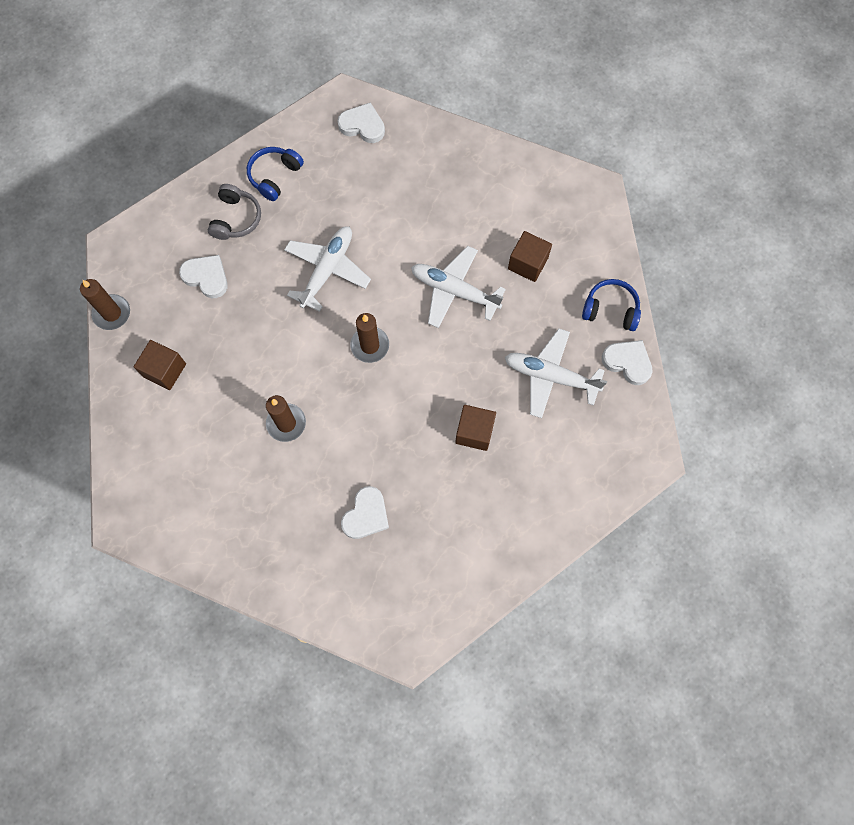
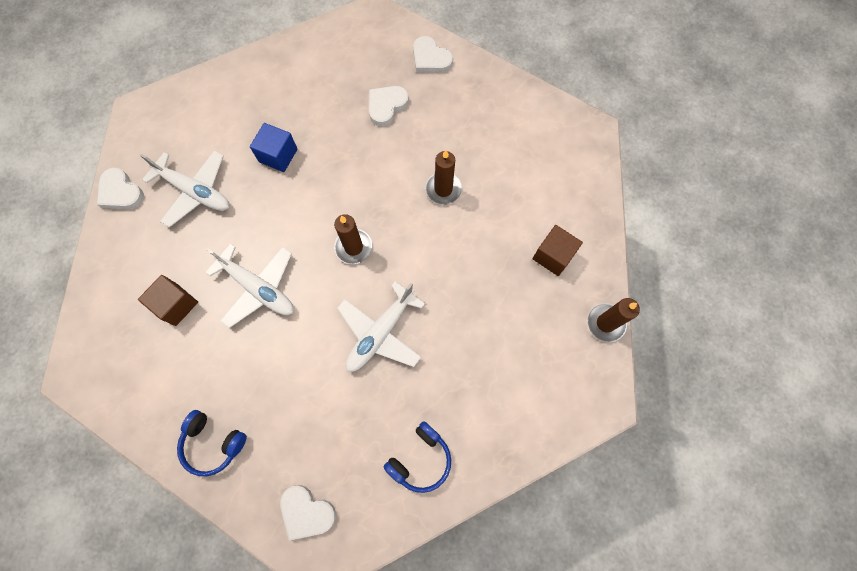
camera: 170 degrees left, 0 degrees up
(206, 277) = (507, 346): white heart -> white heart (430, 59)
(236, 218) = (469, 411): grey headphones -> none
(474, 432) = (278, 155): brown cube -> blue cube
(610, 309) = (115, 243): blue headphones -> blue headphones (213, 443)

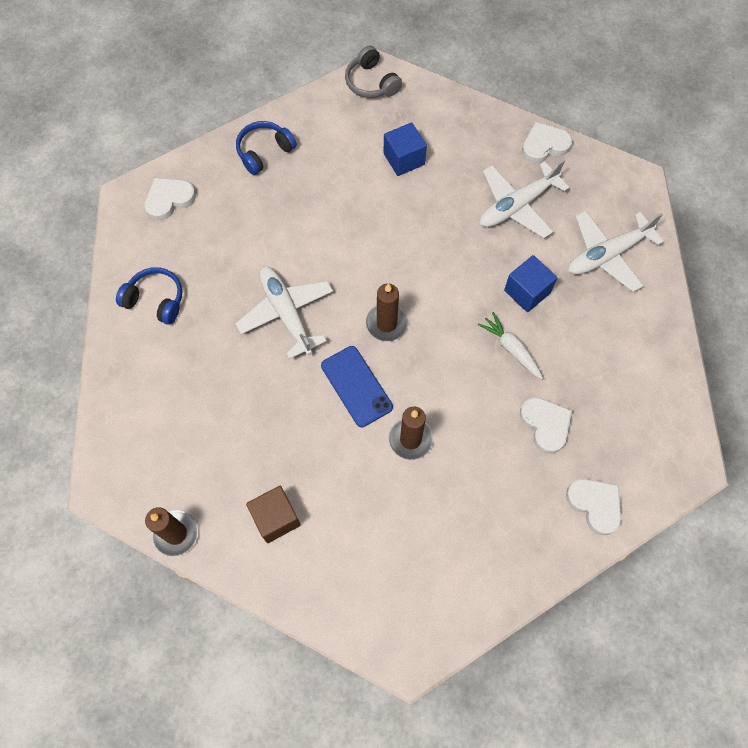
camera: 115 degrees right, 5 degrees down
(89, 376) = (371, 82): none -> grey headphones
(176, 304) = (404, 159): brown cube -> blue cube
(258, 288) = (386, 227): white plane -> white plane (607, 255)
(335, 149) = (511, 349): none -> white carrot
(419, 246) = (356, 386): none -> blue phone
(420, 459) = (156, 300): blue headphones -> blue headphones turned 135 degrees clockwise
(430, 59) = (595, 504): white heart -> white heart turned 75 degrees clockwise

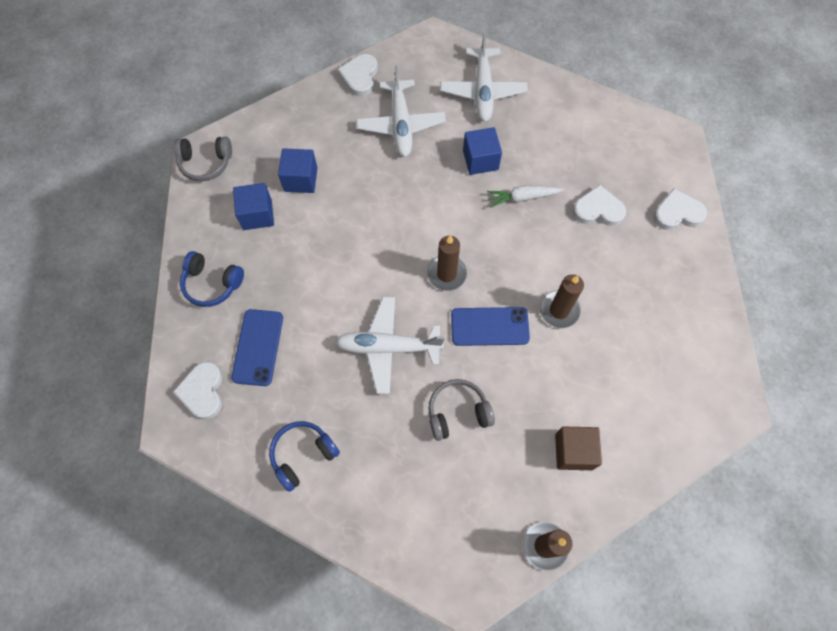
camera: 60 degrees left, 0 degrees up
(229, 216) = (258, 347): none -> blue phone
(258, 400) = (458, 412): none -> grey headphones
(264, 152) = (212, 284): blue headphones -> blue headphones turned 60 degrees counterclockwise
(348, 147) = (257, 214): none -> blue cube

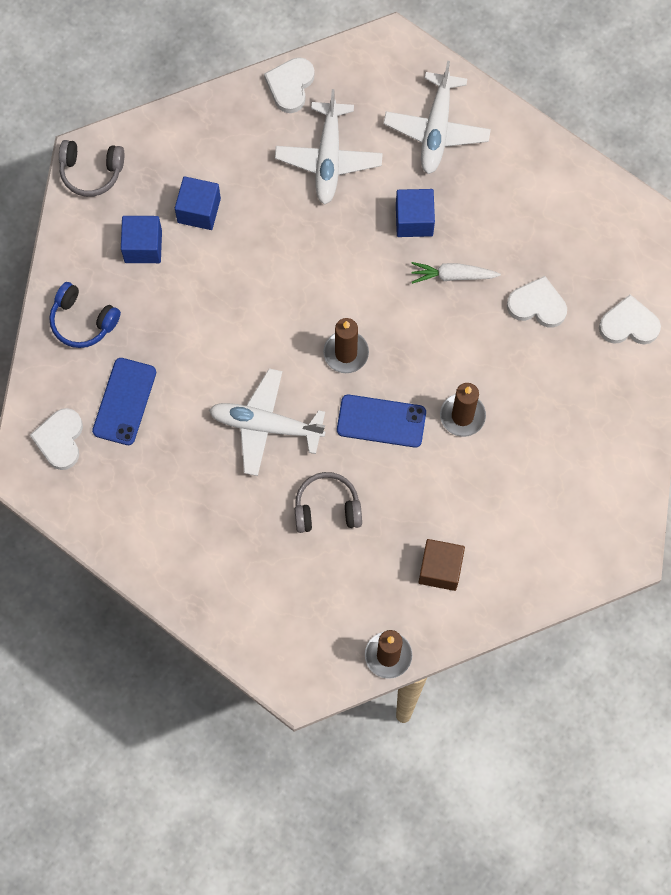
camera: 10 degrees right, 5 degrees up
(303, 455) = (157, 523): blue headphones -> none

